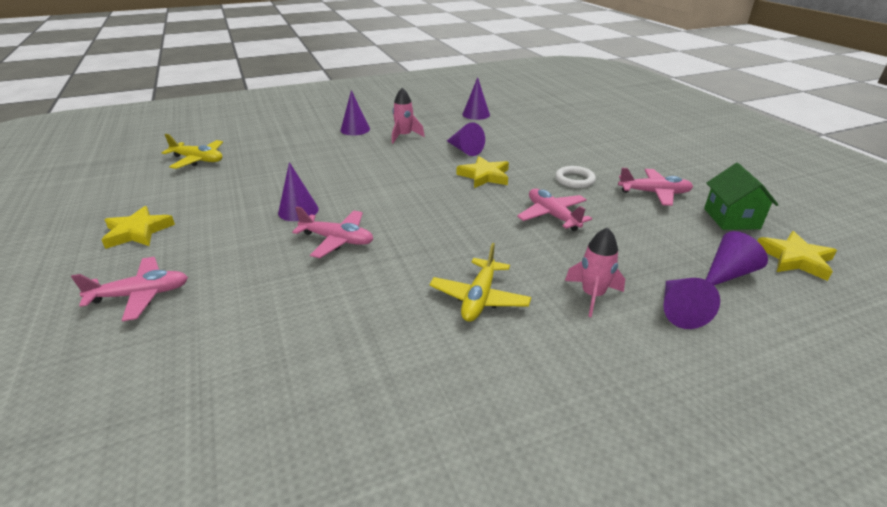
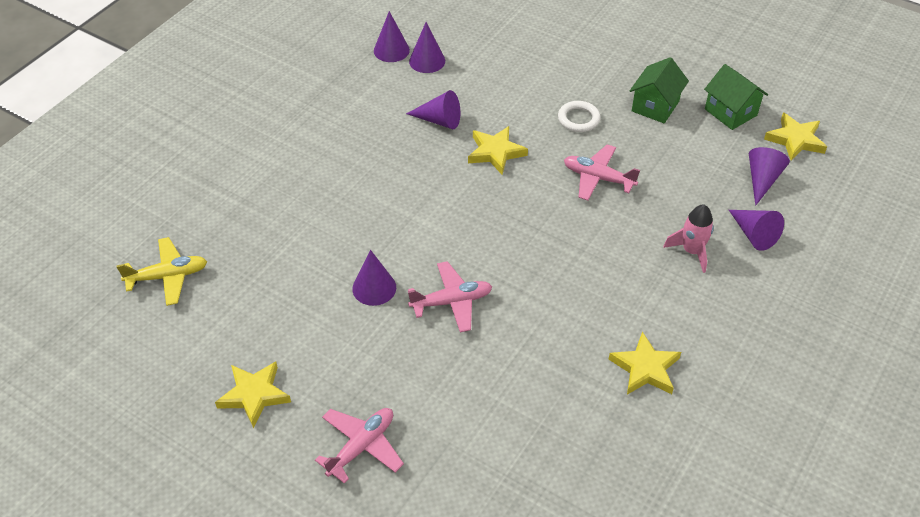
camera: 35 degrees left, 15 degrees up
(355, 129) = (284, 140): purple cone -> purple cone (427, 61)
(404, 136) = (353, 127): pink rocket -> none
(438, 365) = (645, 368): none -> yellow star
(479, 298) = (620, 298): yellow plane -> none
(654, 193) = (655, 106): pink plane -> green house

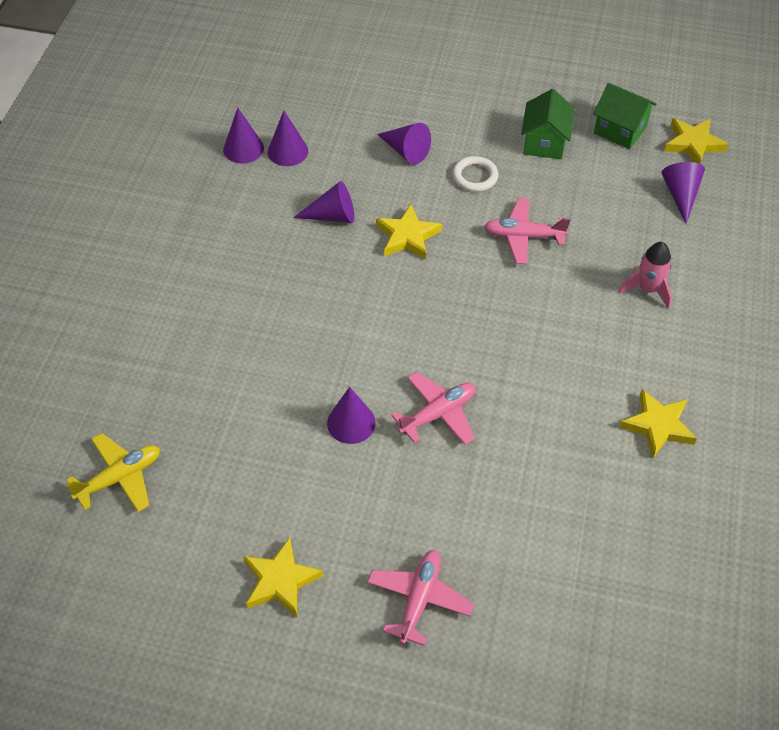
camera: 20 degrees left, 5 degrees up
(753, 234) = (697, 255): purple cone -> purple cone (406, 151)

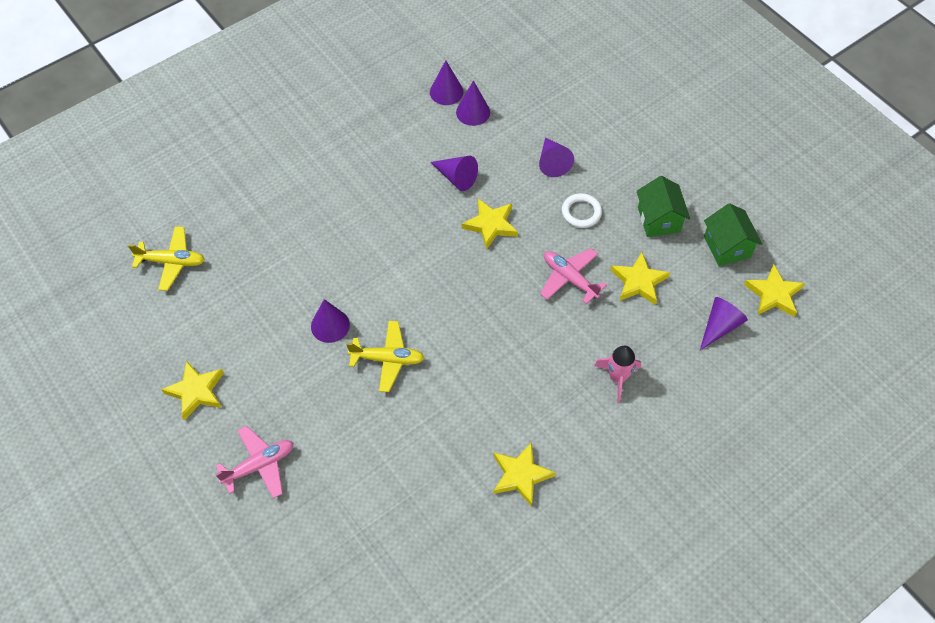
camera: 40 degrees right, 5 degrees up
(438, 414) = (387, 359): pink plane -> yellow plane
(544, 142) = (658, 219): green house -> green house turned 60 degrees counterclockwise
(581, 202) = (638, 282): none -> yellow star

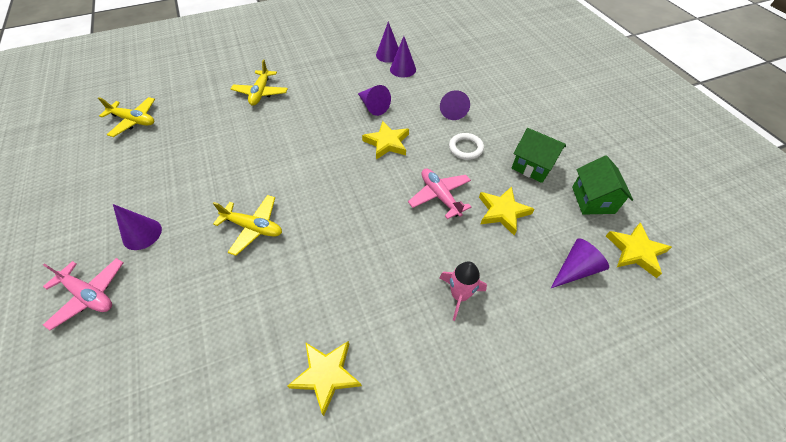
camera: 15 degrees right, 5 degrees down
(196, 391) = (84, 217): yellow star -> none
(259, 465) = (89, 295): pink plane -> pink plane turned 45 degrees clockwise
(309, 187) = (261, 93): none -> yellow plane
(330, 325) = (221, 189): purple cone -> purple cone (142, 234)
(658, 219) = (532, 166): green house -> green house turned 60 degrees counterclockwise

